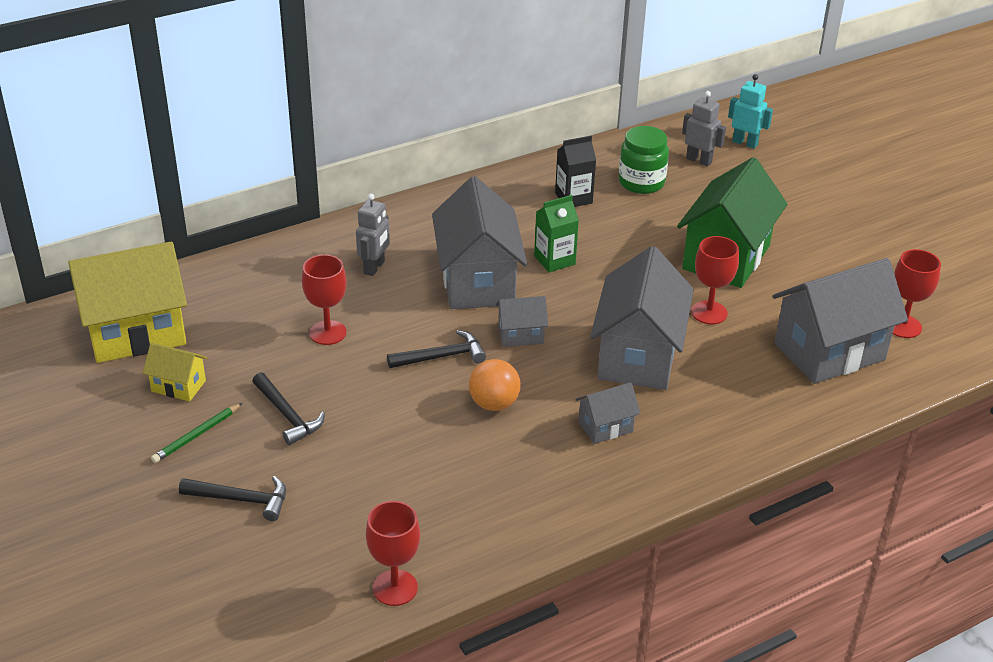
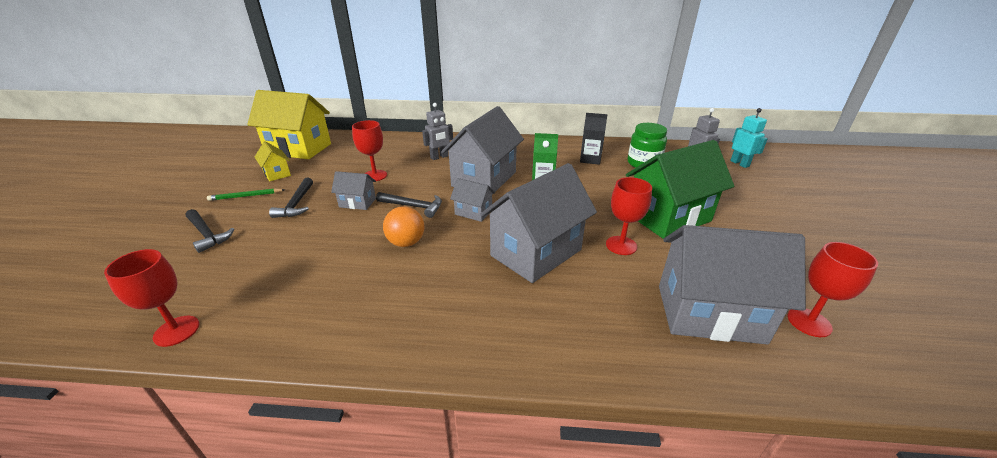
camera: 35 degrees right, 5 degrees down
(605, 427) = (457, 289): grey house -> grey house (357, 203)

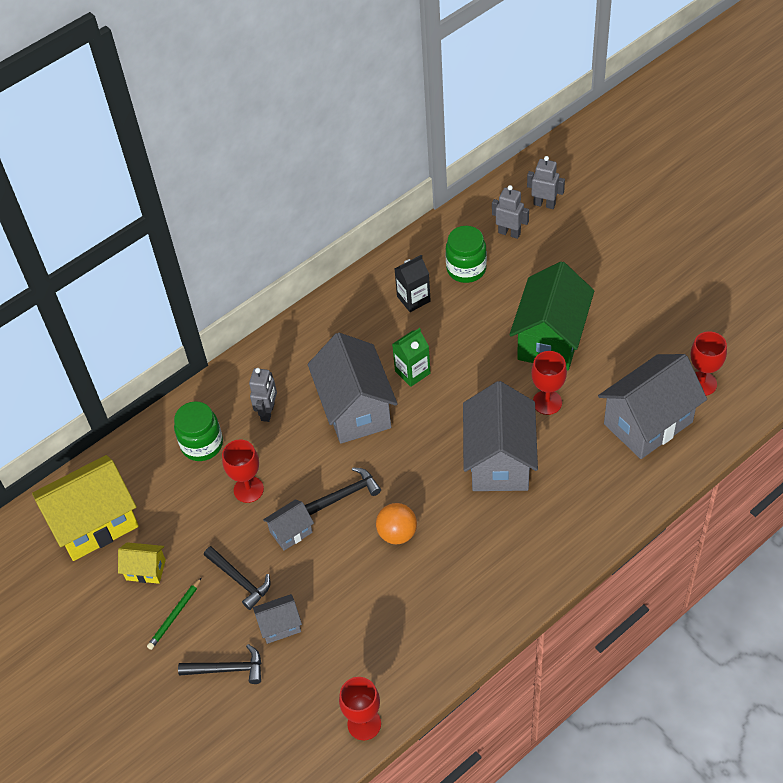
camera: 40 degrees left, 20 degrees up
(390, 151) = (202, 444): none -> green jar
(473, 212) = (402, 458): grey house -> grey house (280, 626)
(739, 163) = (544, 204): turquoise robot -> grey robot

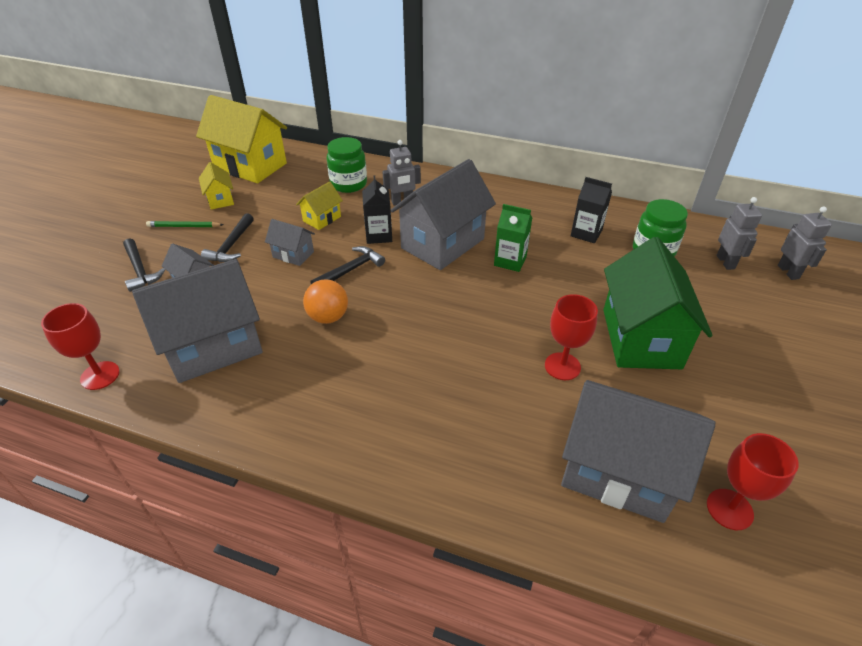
camera: 55 degrees right, 10 degrees down
(248, 489) = (322, 219): red goblet -> yellow house
(309, 453) = (379, 235): none -> black carton
(345, 494) = (350, 270): black hammer -> black hammer turned 75 degrees counterclockwise
(499, 460) = (461, 357): grey house -> grey house (214, 347)
(550, 339) = (641, 338): green house -> green house turned 75 degrees counterclockwise

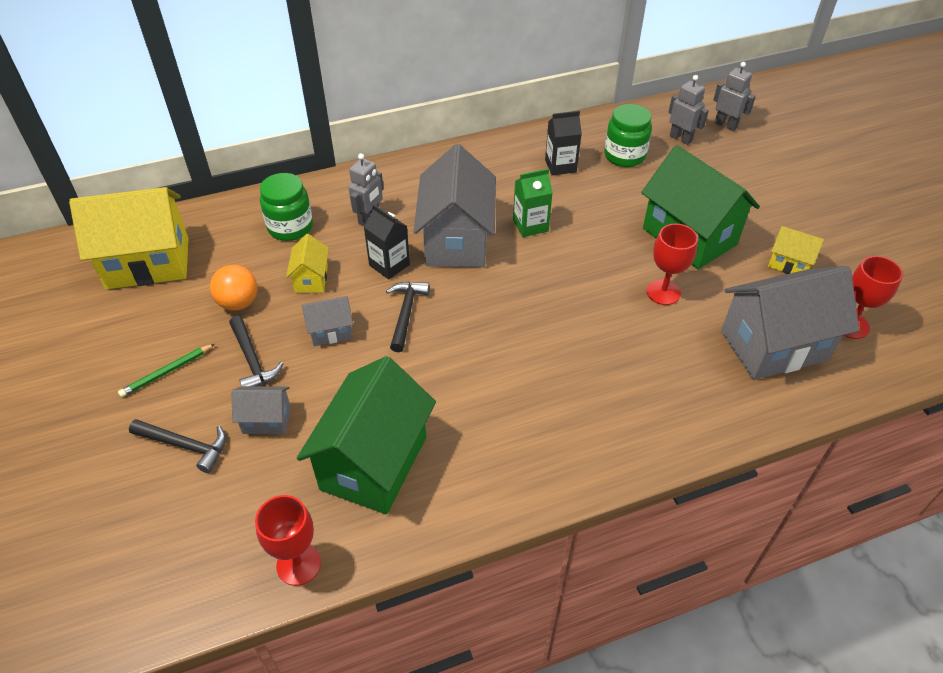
camera: 40 degrees left, 5 degrees up
(214, 347) = (374, 463): grey house -> green house
(220, 199) = (167, 319): yellow house -> yellow house (789, 264)
(328, 317) = (442, 368): orange ball -> orange ball (238, 303)

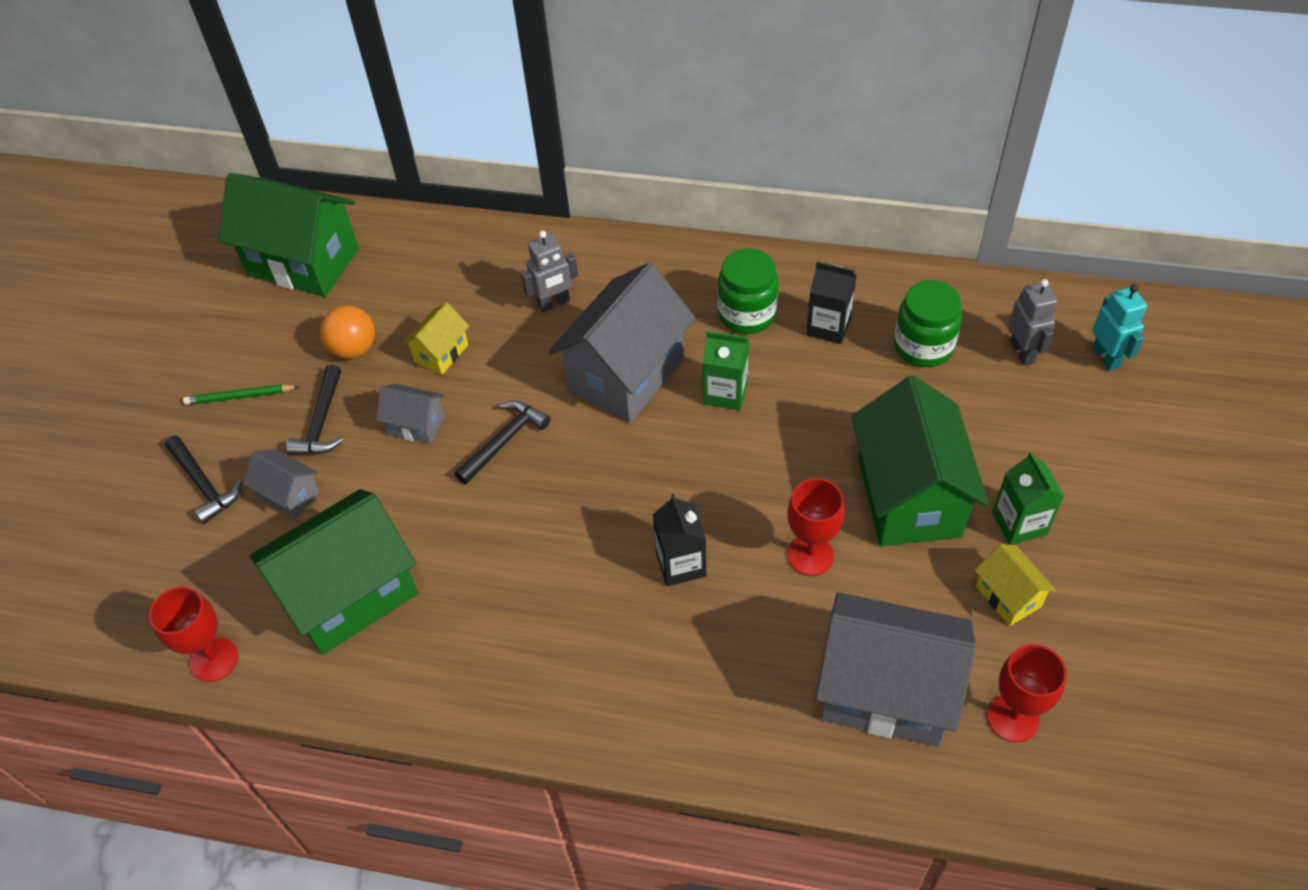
camera: 35 degrees right, 5 degrees up
(148, 263) = (303, 262): yellow house -> green house
(290, 227) = (465, 279): green jar -> green jar (747, 314)
(389, 265) = (531, 373): black carton -> black carton (681, 564)
(725, 125) = (1106, 357): grey robot -> turquoise robot
(759, 224) = (1019, 523): none -> green carton

